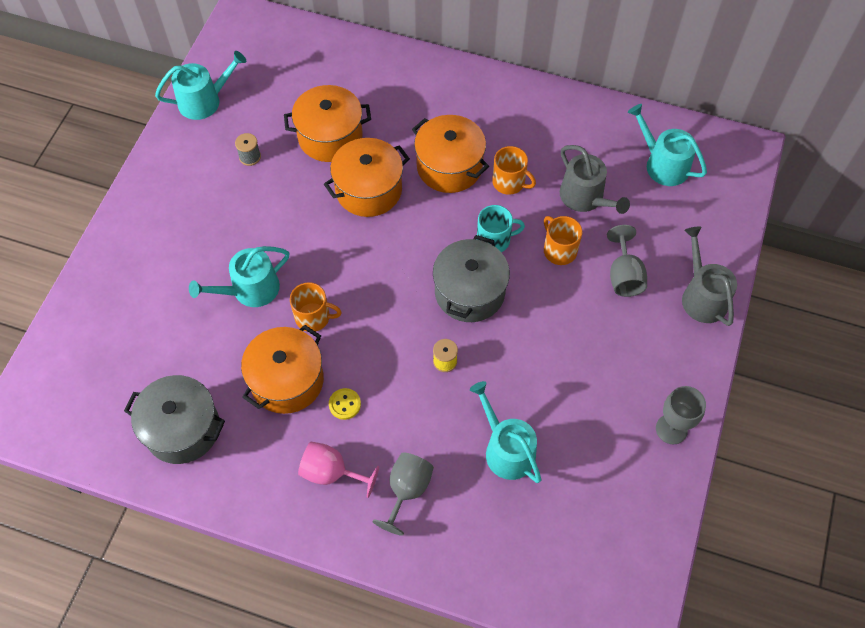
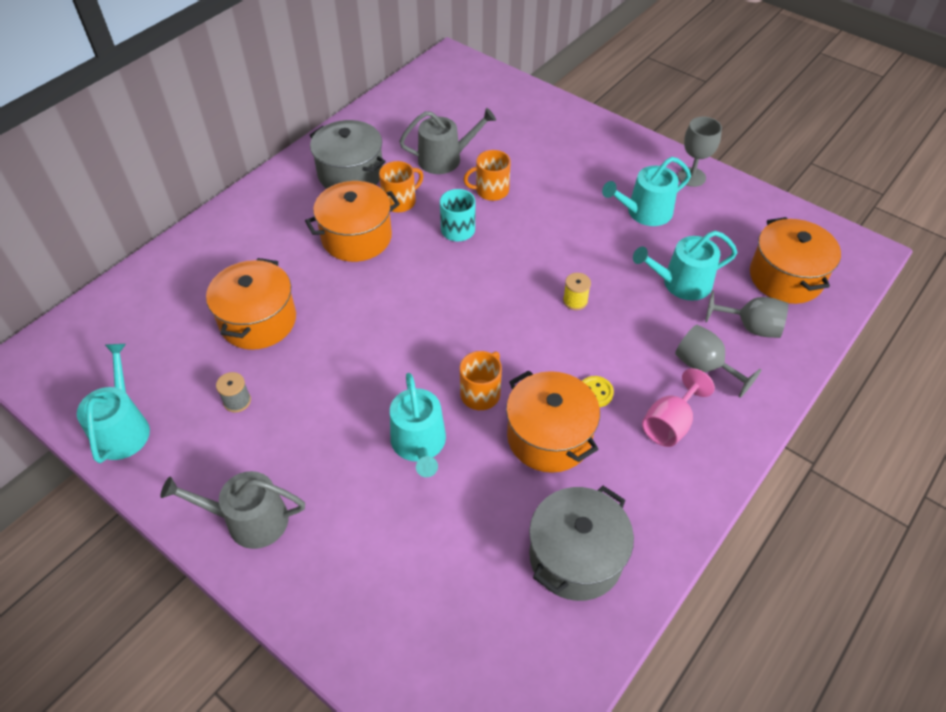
camera: 70 degrees left, 10 degrees down
(368, 190) = (347, 306): orange pot -> orange pot (786, 277)
(469, 292) = (507, 262): grey pot -> grey pot (350, 174)
(624, 276) = (536, 160): grey goblet -> grey goblet (750, 327)
(662, 164) = (437, 105): turquoise watering can -> turquoise watering can (644, 212)
(702, 296) = (576, 123): grey watering can -> grey watering can (249, 520)

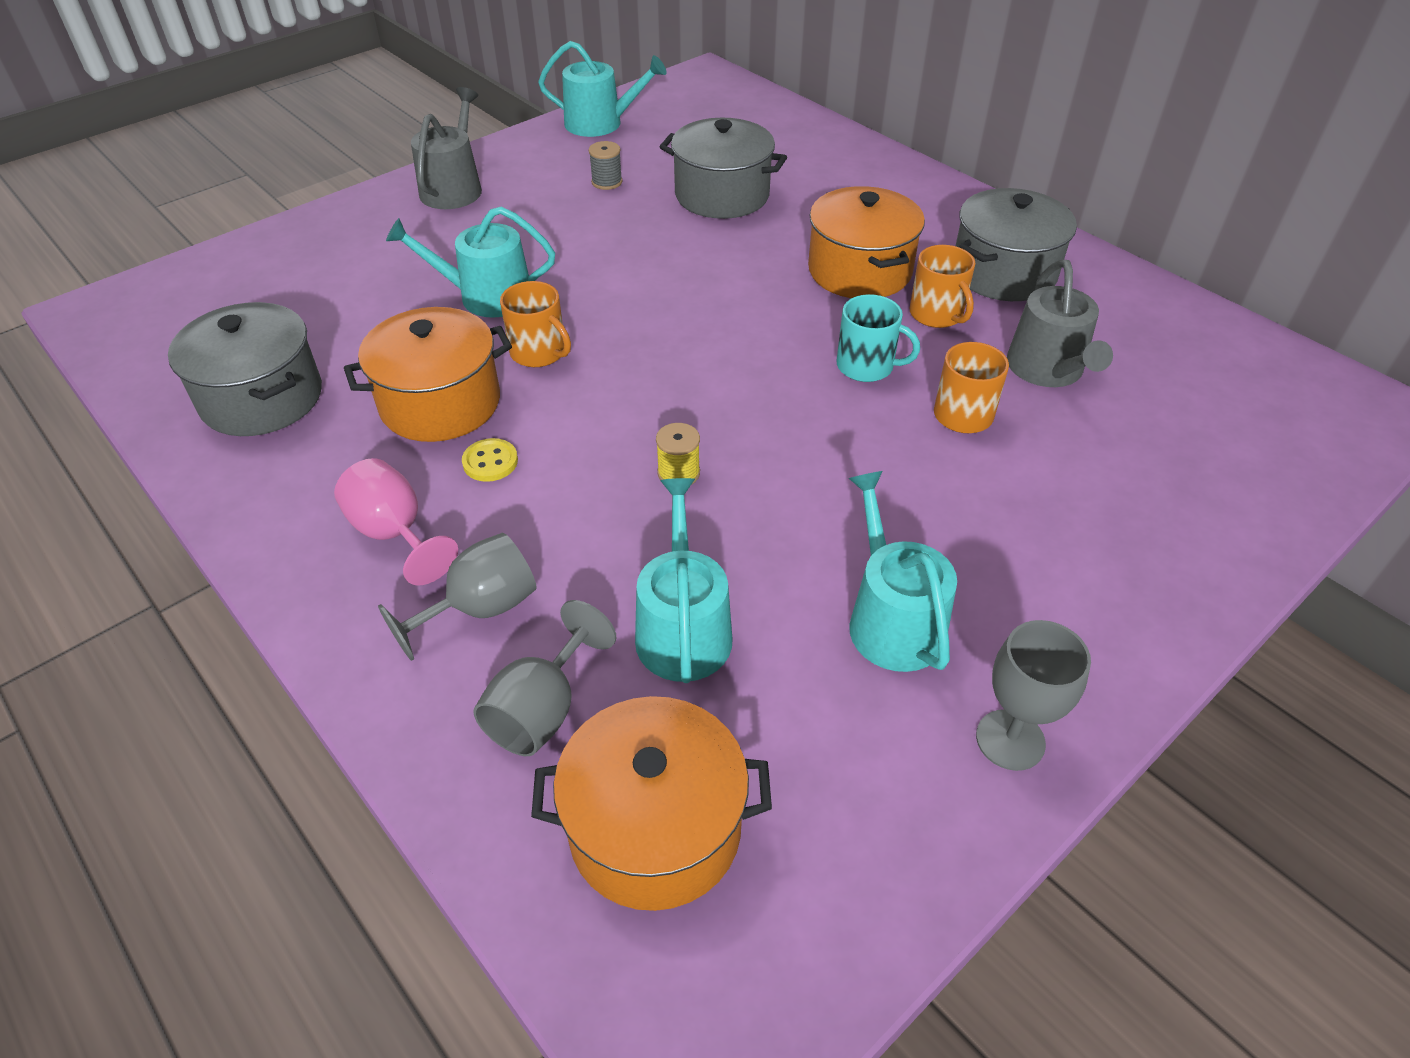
camera: 100 degrees right, 5 degrees down
(258, 321) = (722, 195): orange pot -> grey pot

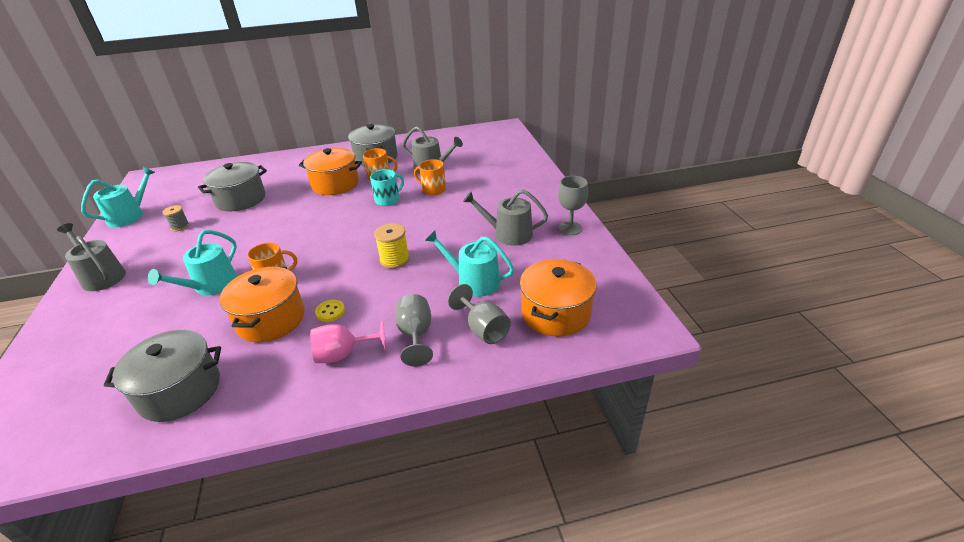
camera: 60 degrees left, 10 degrees down
(678, 473) = (394, 260): yellow spool -> yellow spool, size x1.52
(891, 620) = (508, 234): turquoise watering can -> grey watering can

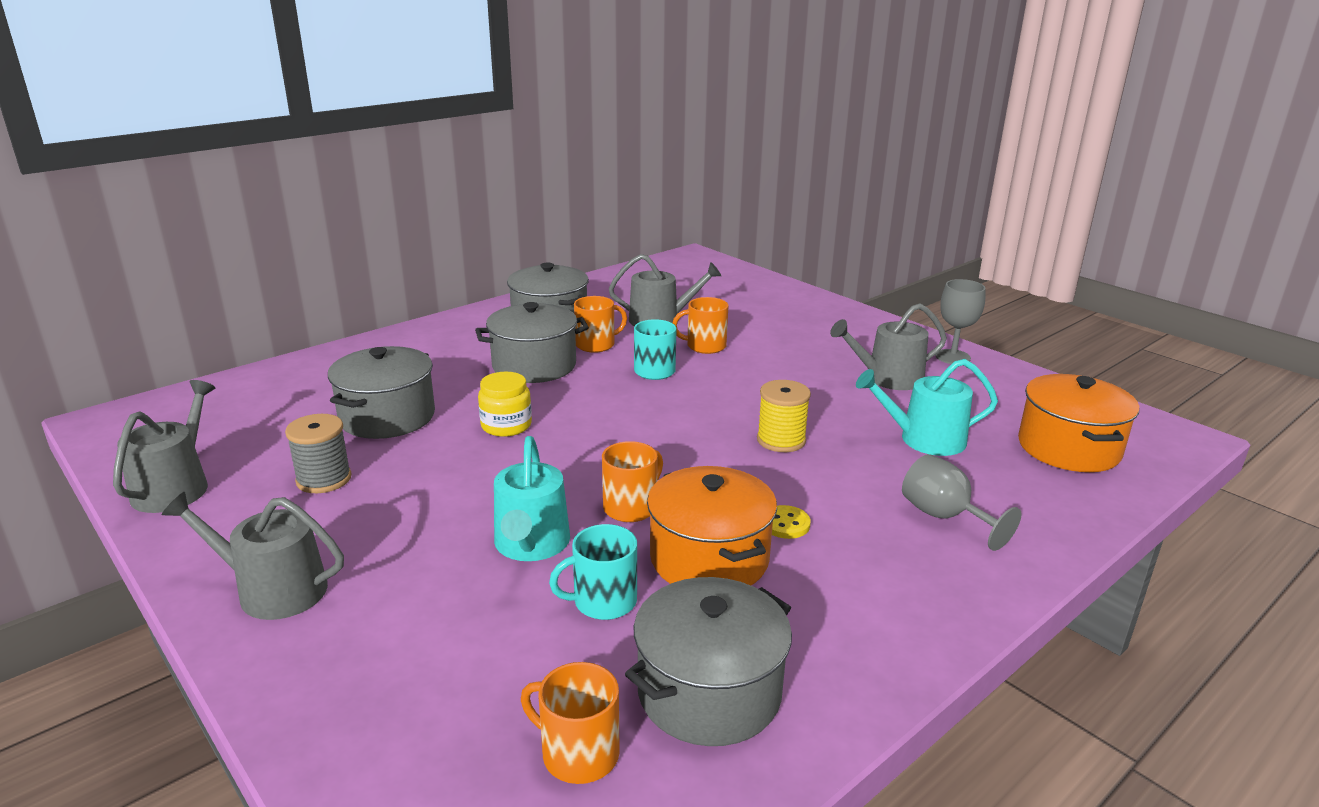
camera: 30 degrees left, 10 degrees down
(99, 398) = (578, 754): none -> orange mug
(129, 216) = (175, 486): turquoise watering can -> grey watering can
(180, 226) = (324, 479): grey spool -> grey spool, size x1.52
(201, 326) = (603, 601): none -> turquoise mug
(281, 216) = (506, 425): none -> yellow jar
(335, 184) = (534, 366): orange pot -> grey pot
(343, 354) = (884, 567): pink goblet -> none
(483, 329) = (1015, 487): grey goblet -> none

